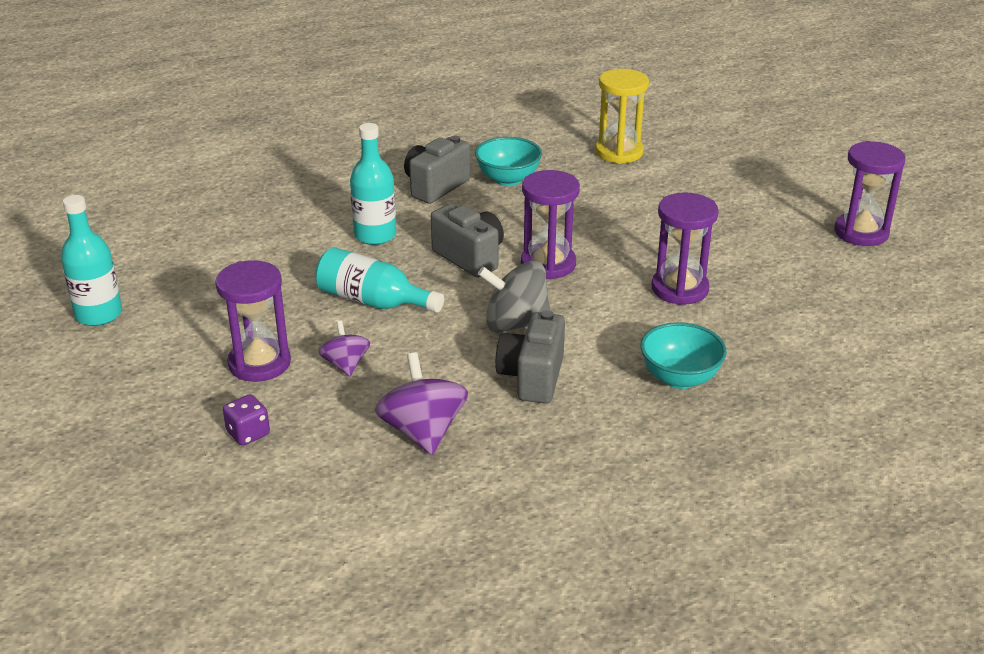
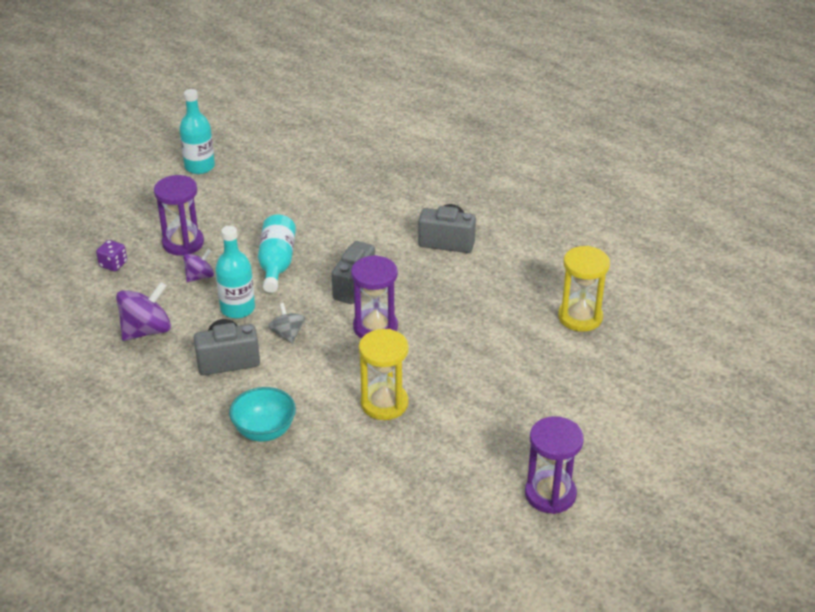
camera: 65 degrees right, 5 degrees up
(375, 235) = (359, 236): turquoise bottle -> turquoise bottle (237, 308)
(508, 179) = (486, 272): turquoise bowl -> none
(515, 324) = (287, 334): grey spinning top -> grey spinning top, size x0.60
(679, 289) = (384, 403): purple hourglass -> yellow hourglass

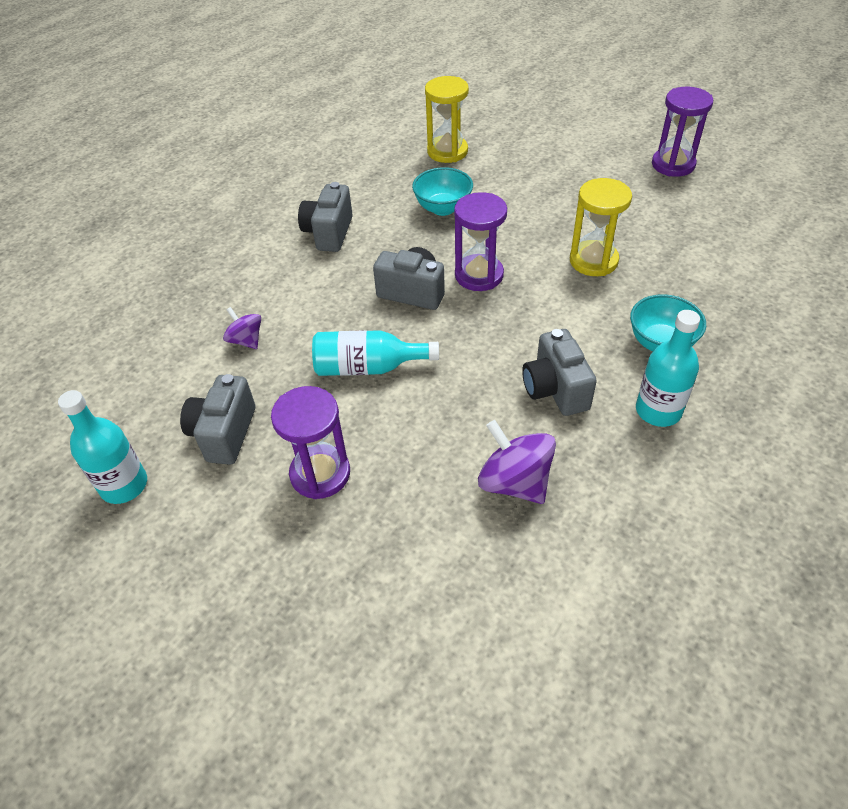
camera: 90 degrees left, 10 degrees up
(113, 264) = (370, 554): purple dice -> none
(200, 276) = (396, 442): purple spinning top -> purple spinning top (246, 340)
(230, 201) = (224, 433): none -> grey camera
(237, 308) = (459, 393): turquoise bottle -> turquoise bottle (658, 411)
(287, 334) = (500, 342): grey spinning top -> none
(479, 310) = (443, 208): none -> turquoise bowl

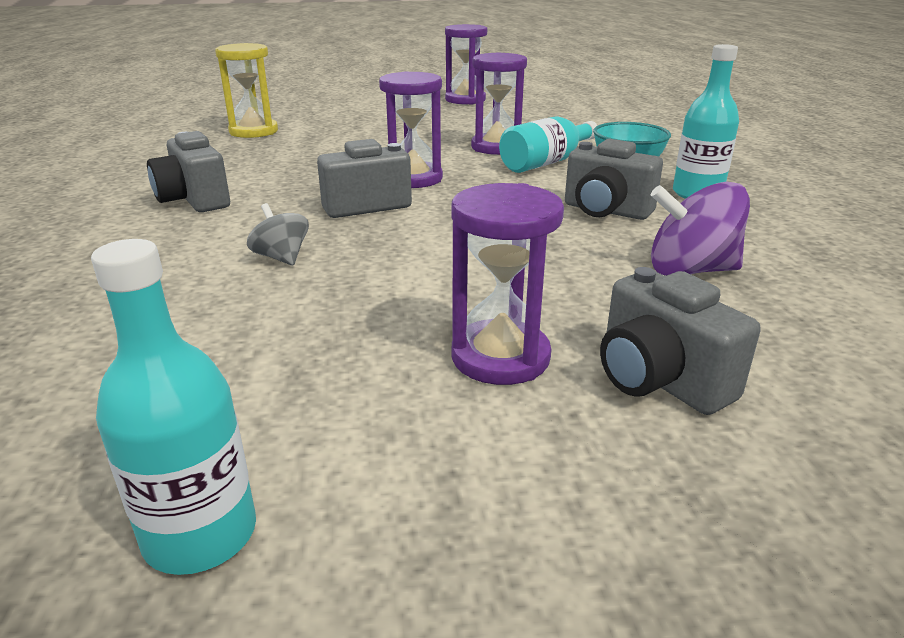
camera: 45 degrees left, 20 degrees down
(224, 433) = (304, 388): grey camera -> grey camera (659, 380)
(246, 340) = (203, 301): purple spinning top -> none
(314, 323) = (281, 258): none -> grey spinning top
(368, 367) = (406, 262): turquoise bottle -> turquoise bottle (546, 163)
(443, 208) = (306, 157): turquoise bowl -> none
(593, 261) = (496, 147): yellow hourglass -> purple hourglass

